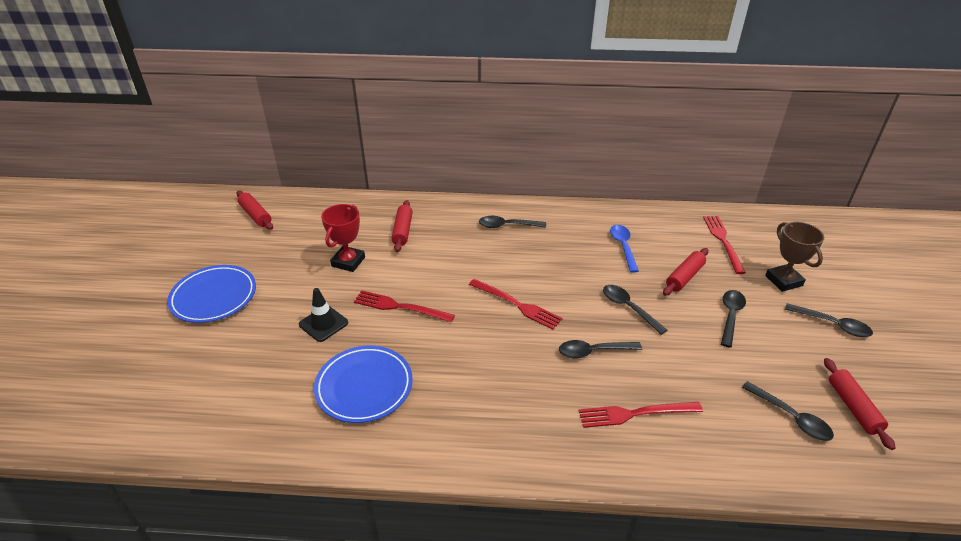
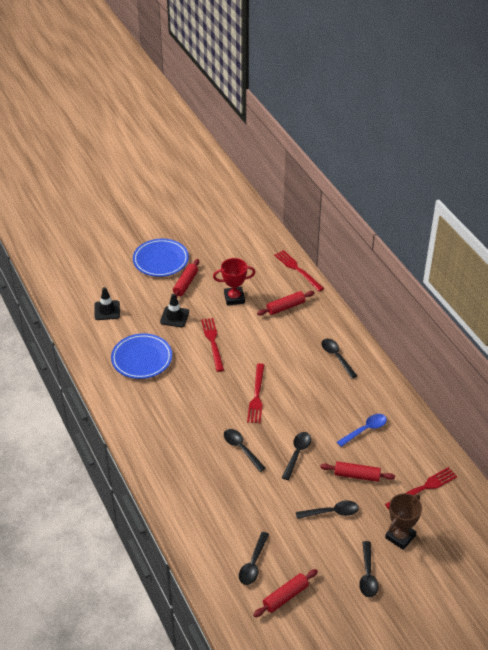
camera: 60 degrees right, 5 degrees up
(237, 388) = (107, 310): none -> black traffic cone
(255, 215) = (243, 231): red rolling pin -> red rolling pin (185, 284)
(635, 413) = (203, 485): red fork -> red fork (298, 270)

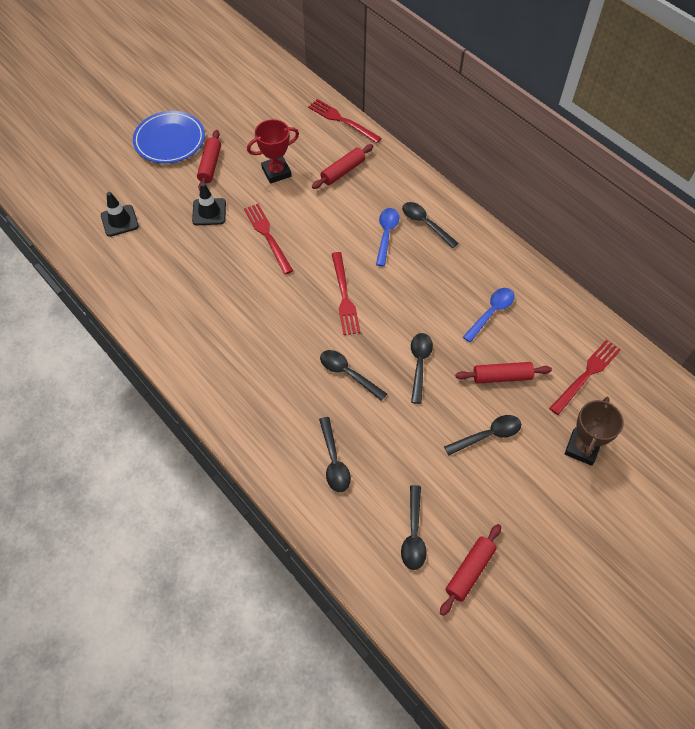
camera: 15 degrees left, 15 degrees up
(142, 359) = (183, 277): blue plate -> none
(303, 358) = (386, 234): none -> blue spoon
(368, 575) = (561, 512): black spoon -> black spoon (334, 461)

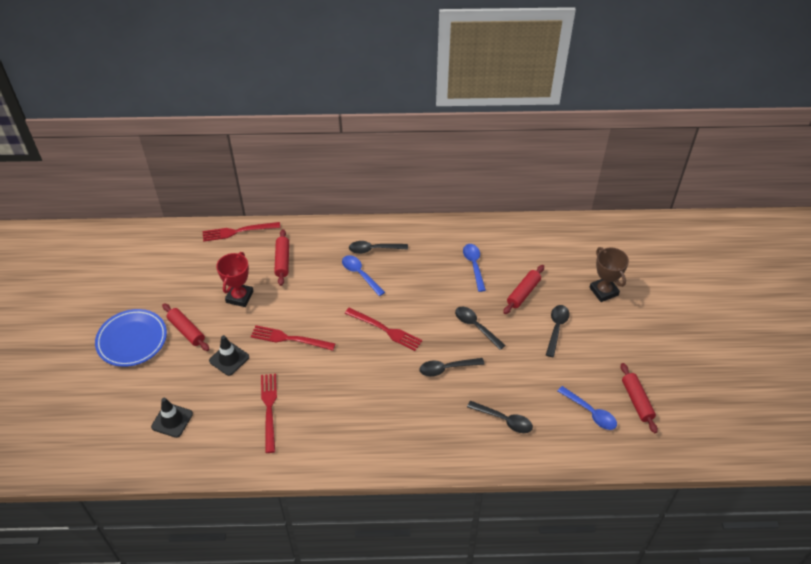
camera: 50 degrees left, 10 degrees down
(413, 534) = (590, 412): black spoon -> blue spoon
(586, 375) = (559, 254): red fork -> red fork (269, 409)

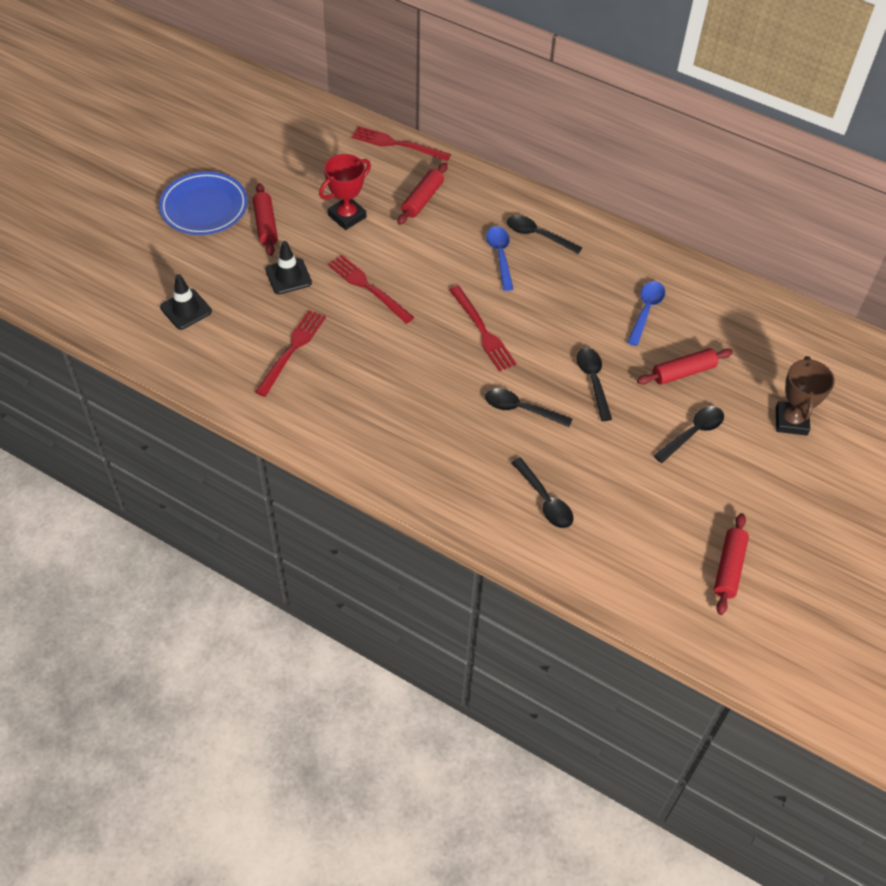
camera: 30 degrees right, 5 degrees up
(590, 412) = (658, 549): blue spoon -> none

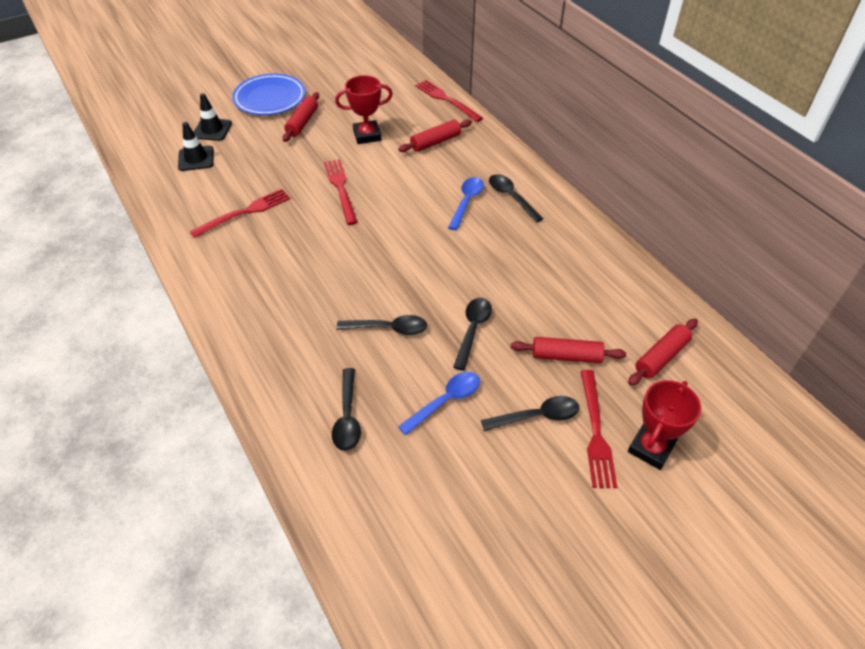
camera: 30 degrees right, 5 degrees down
(288, 276) = (288, 161): black traffic cone -> black traffic cone (212, 130)
(482, 331) = (406, 253): red fork -> red fork (595, 431)
(521, 409) = (389, 328): black spoon -> black spoon turned 135 degrees clockwise
(646, 311) = (567, 289): blue spoon -> blue spoon (445, 401)
(729, 568) = (480, 571): red rolling pin -> red rolling pin (661, 357)
(791, 421) = (651, 448): brown trophy -> red trophy

